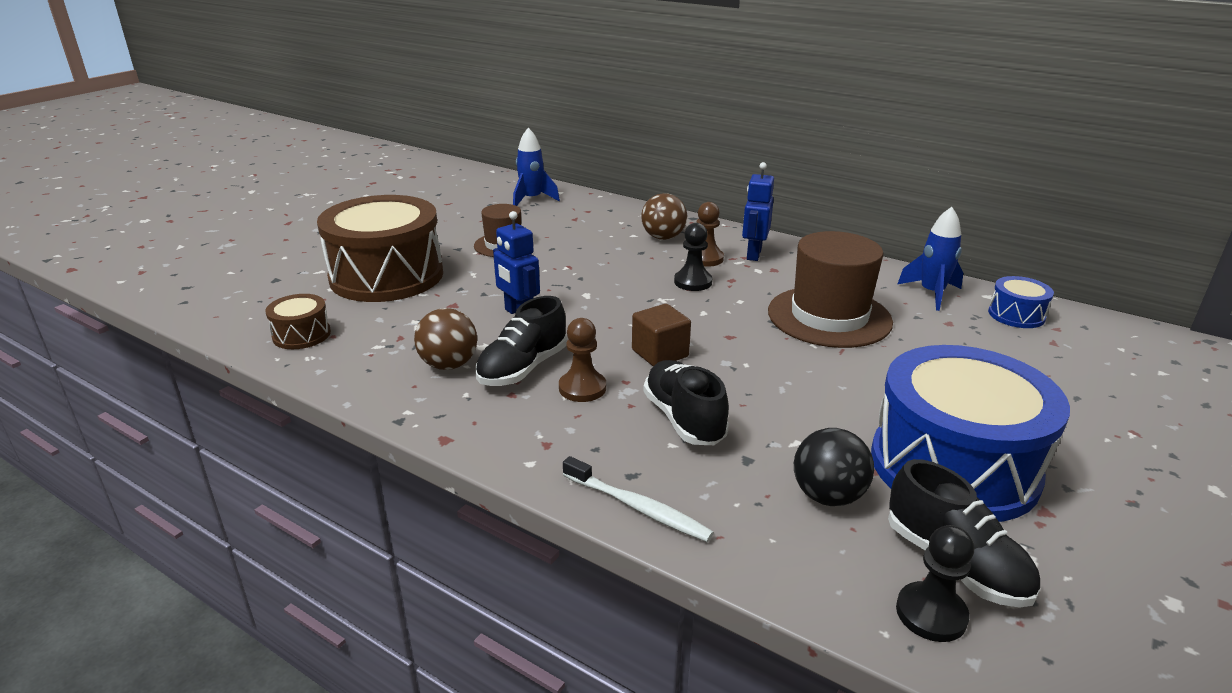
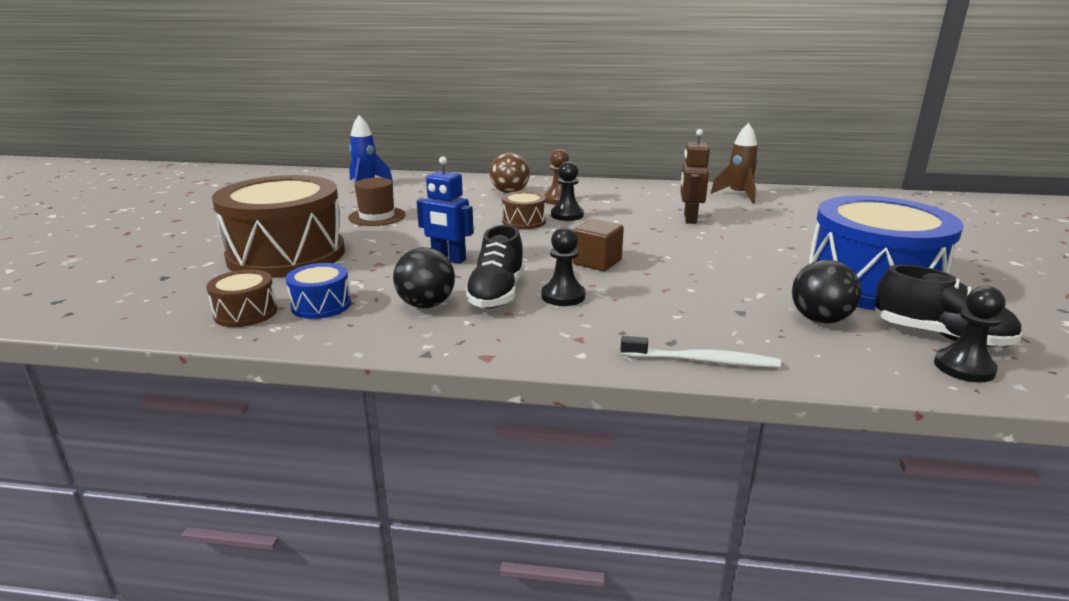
camera: 25 degrees left, 5 degrees down
(449, 365) = (426, 305): brown ball -> black ball
(582, 388) = (563, 296): brown pawn -> black pawn
(638, 281) = (524, 221): none -> brown drum
(684, 419) = (666, 298): black shoe -> none
(753, 254) = (591, 192): blue robot -> none
(829, 317) = (689, 219): brown hat -> brown robot
(931, 294) = (738, 195): blue rocket -> brown rocket
(1016, 315) = (802, 198): blue drum -> blue drum (321, 305)

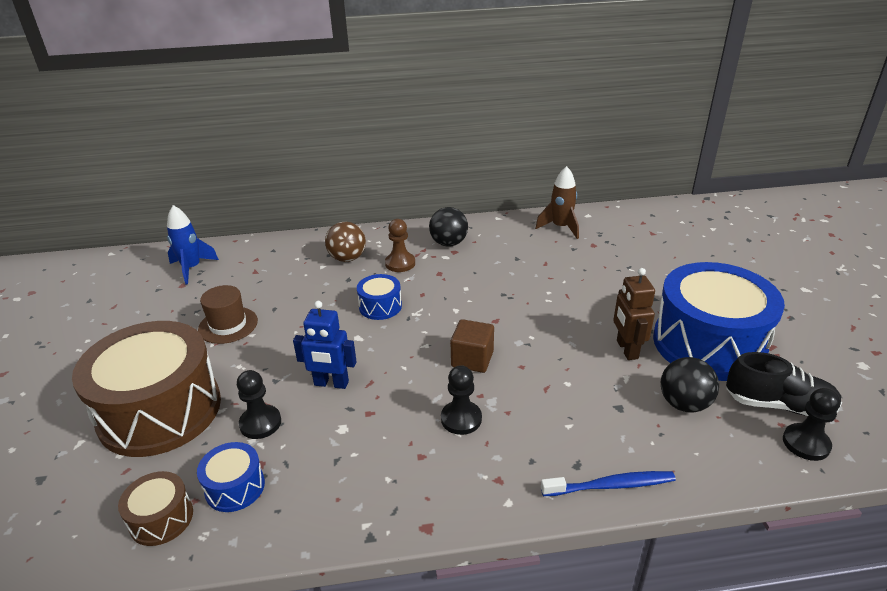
camera: 15 degrees left, 10 degrees up
(426, 305) = (339, 462): black ball -> black ball (448, 243)
(496, 294) = (399, 429): black shoe -> none
(524, 221) = (380, 306): brown drum -> blue drum
(567, 215) = (417, 288): black pawn -> black pawn (260, 423)
(689, 219) = (530, 273): brown robot -> brown robot (626, 349)
(702, 361) = (611, 485): white toothbrush -> blue toothbrush

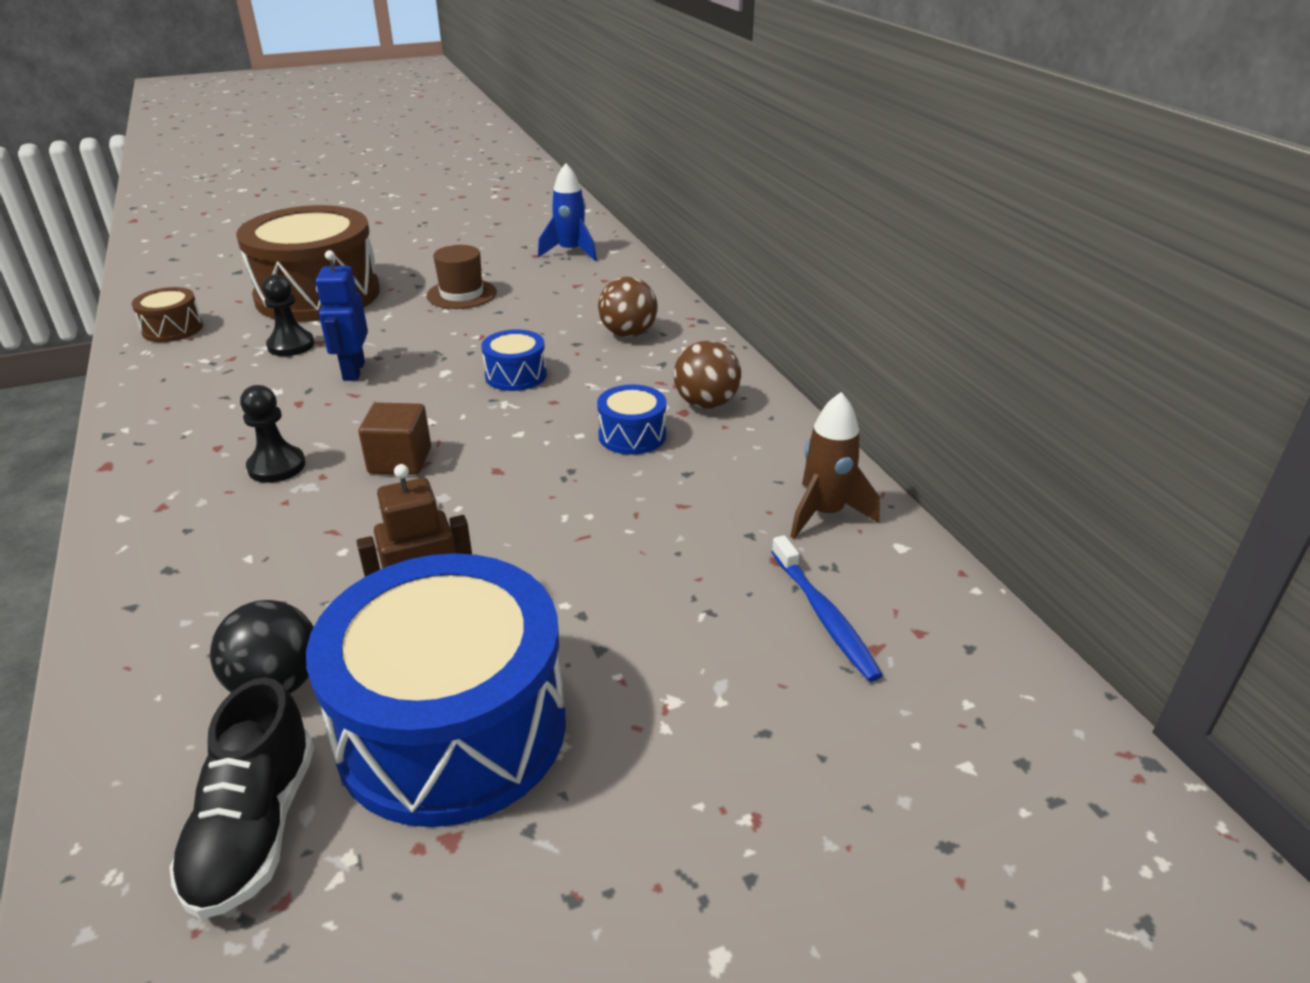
camera: 75 degrees right, 0 degrees up
(235, 487) = (201, 352): blue drum -> blue drum (632, 435)
(400, 263) = (629, 373): brown pawn -> none
(448, 243) = (706, 404): black ball -> brown ball
(611, 485) = (119, 602): blue toothbrush -> blue toothbrush (824, 616)
(806, 443) = (140, 860): black pawn -> none

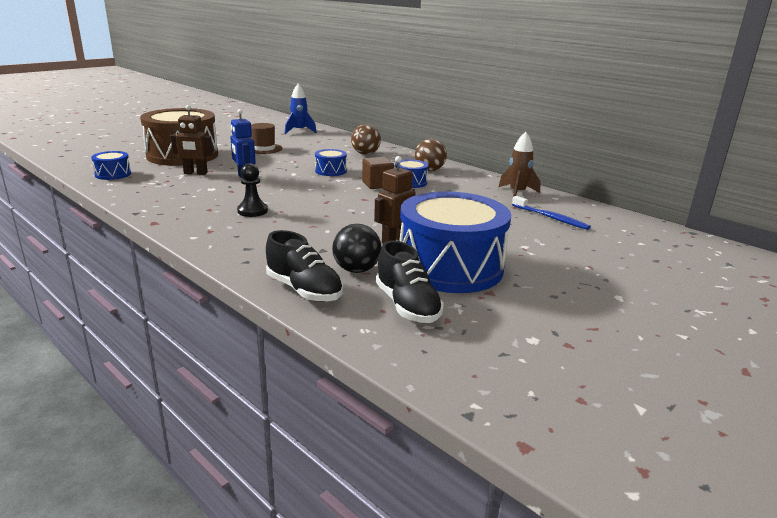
camera: 25 degrees left, 10 degrees down
(135, 718) = (304, 290): none -> black shoe
(172, 329) = (113, 174): brown drum -> blue drum
(291, 345) = (195, 173): black pawn -> brown robot
(400, 460) = (313, 202): brown cube -> brown cube (377, 184)

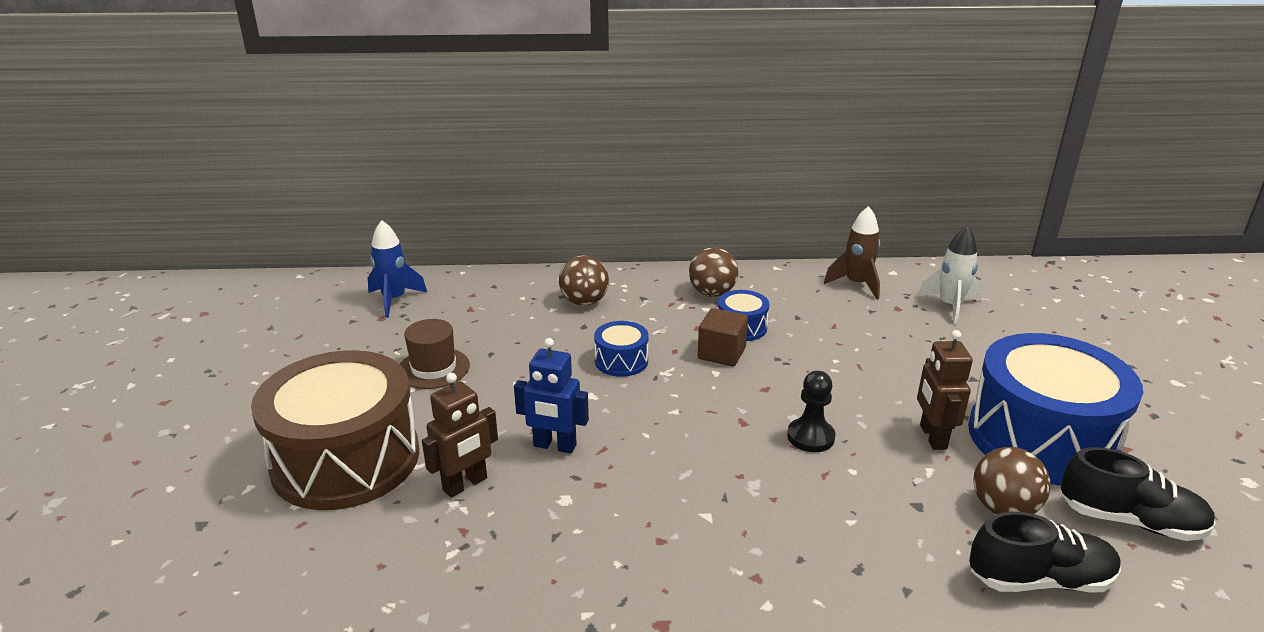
camera: 45 degrees left, 5 degrees up
(113, 174) = (339, 582): blue drum -> none
(252, 211) = (714, 501): black pawn -> black pawn (810, 437)
(356, 270) = (1003, 508): black ball -> brown ball
(551, 218) = (950, 306): blue toothbrush -> white rocket

